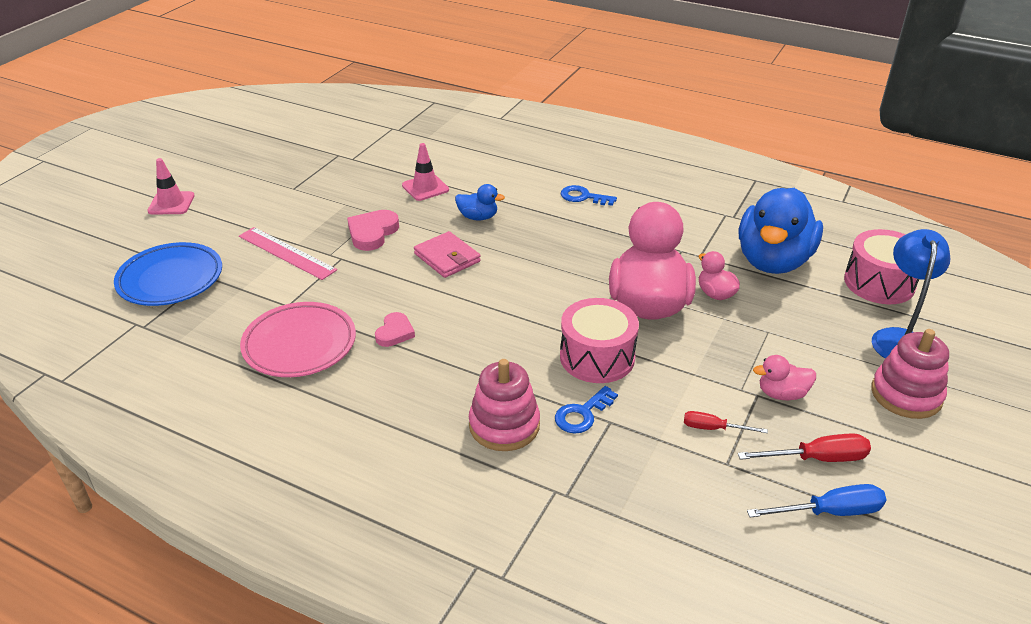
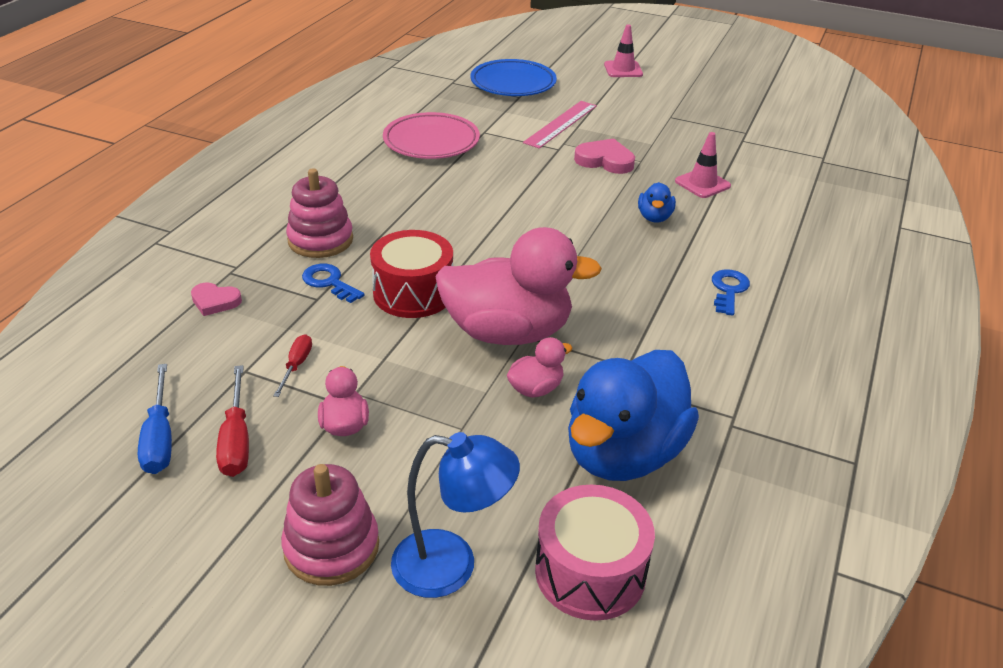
camera: 85 degrees right, 0 degrees up
(395, 332) = (449, 182): pink heart -> pink heart (215, 301)
(447, 258) = (572, 202): pink wallet -> none
(597, 357) = (413, 293): pink drum -> red drum
(773, 261) = (623, 453): blue duck -> blue duck turned 75 degrees counterclockwise

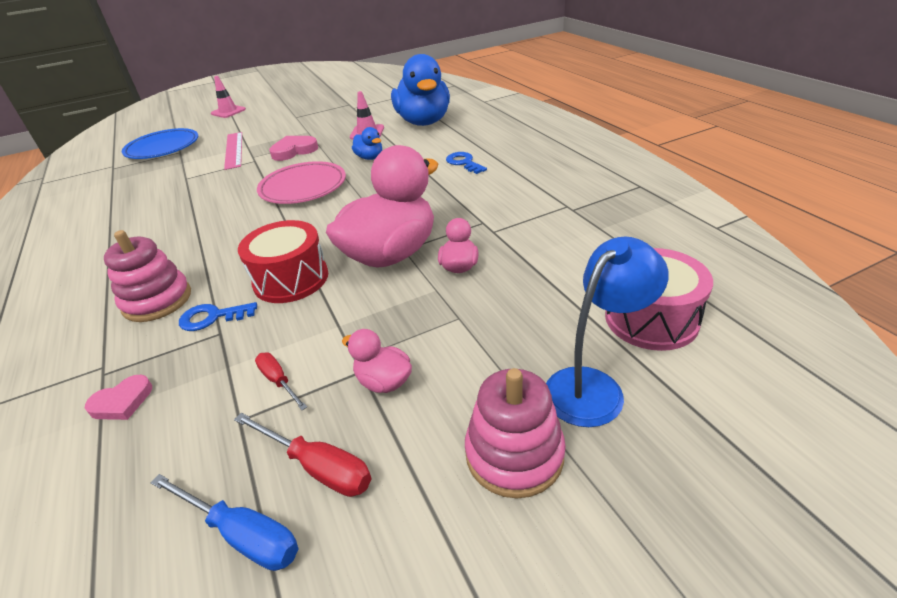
camera: 45 degrees left, 0 degrees up
(431, 142) = (153, 202): pink plate -> pink plate (303, 188)
(623, 453) = (557, 257): blue duck -> blue duck (424, 122)

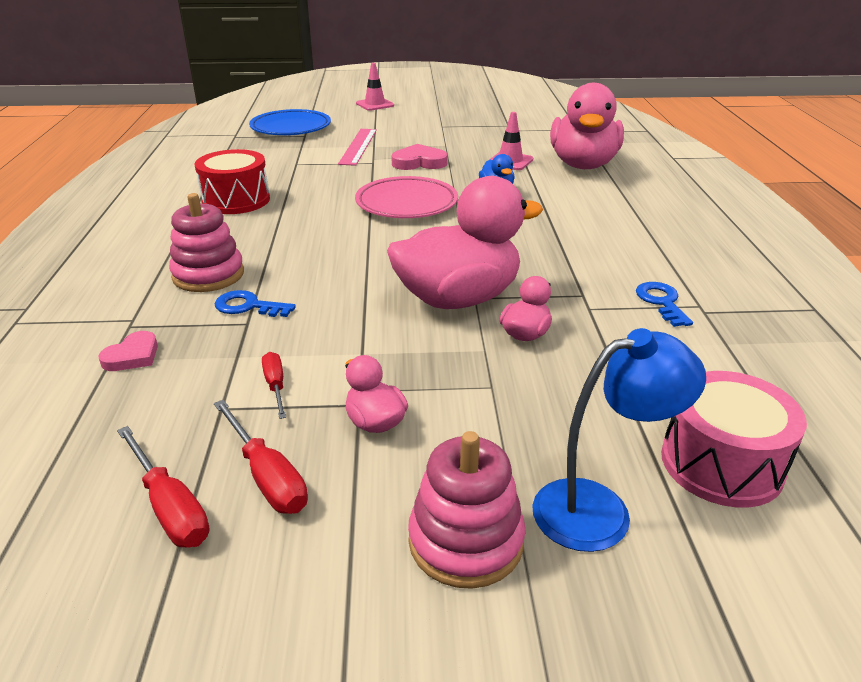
camera: 20 degrees right, 5 degrees down
(122, 402) = (132, 356): pink heart -> pink heart turned 45 degrees counterclockwise
(242, 534) = (170, 507): blue screwdriver -> red screwdriver
(291, 279) = (341, 293): red drum -> red drum (236, 200)
(424, 122) = (583, 165): blue duck -> pink duck
(464, 163) = (602, 223): blue key -> blue key (661, 302)

